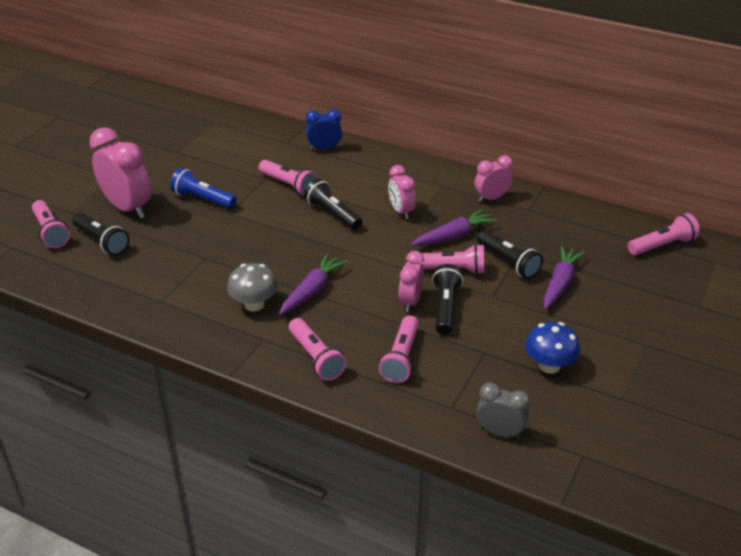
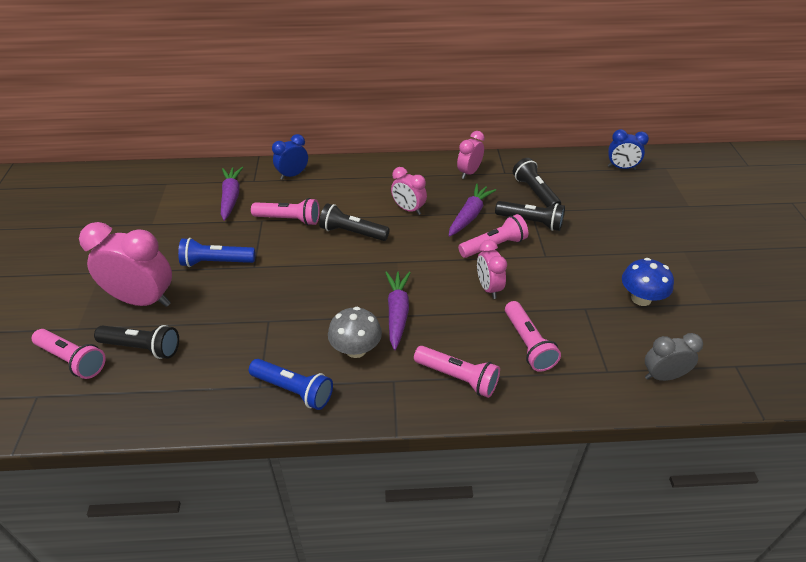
camera: 30 degrees left, 5 degrees up
(182, 314) = (293, 390): none -> blue flashlight
(445, 307) = (520, 281): black flashlight -> black flashlight (535, 192)
(560, 283) = (583, 225): purple carrot -> purple carrot (231, 197)
(662, 245) = (621, 168): pink flashlight -> blue clock

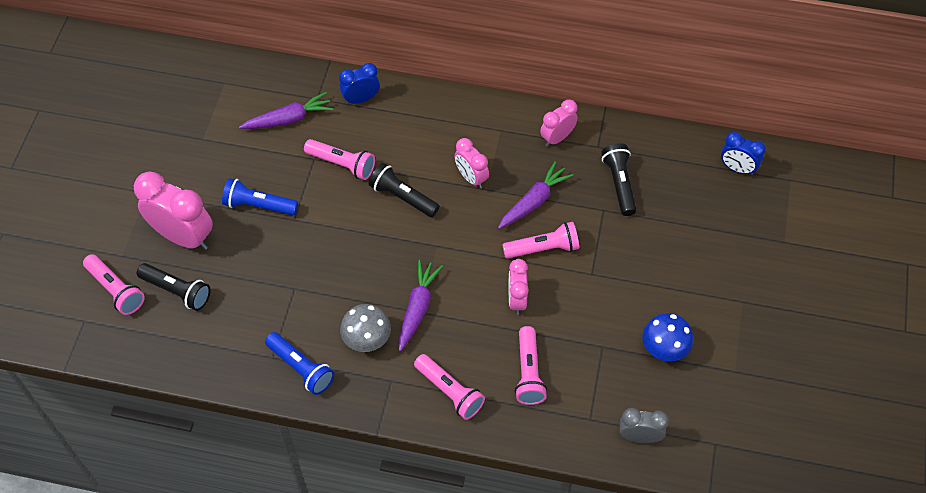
camera: 15 degrees right, 15 degrees up
(231, 197) = (288, 119): purple carrot -> purple carrot turned 60 degrees clockwise
(531, 222) = (596, 225): black flashlight -> none

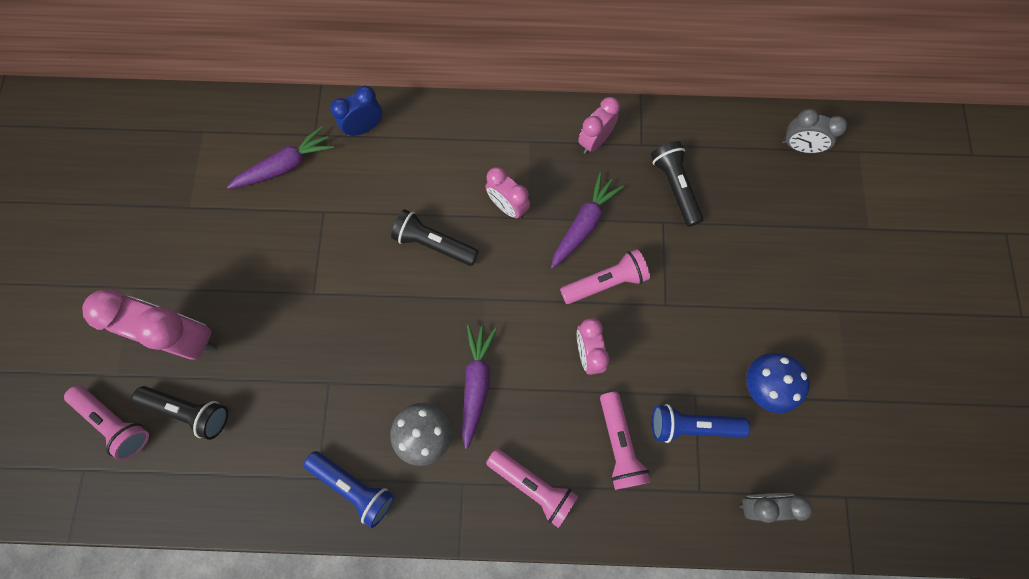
camera: 10 degrees left, 15 degrees up
(258, 205) = (268, 282): blue flashlight -> blue flashlight (692, 425)
(342, 164) = (357, 214): pink flashlight -> none
(737, 168) = (799, 147): blue clock -> grey clock

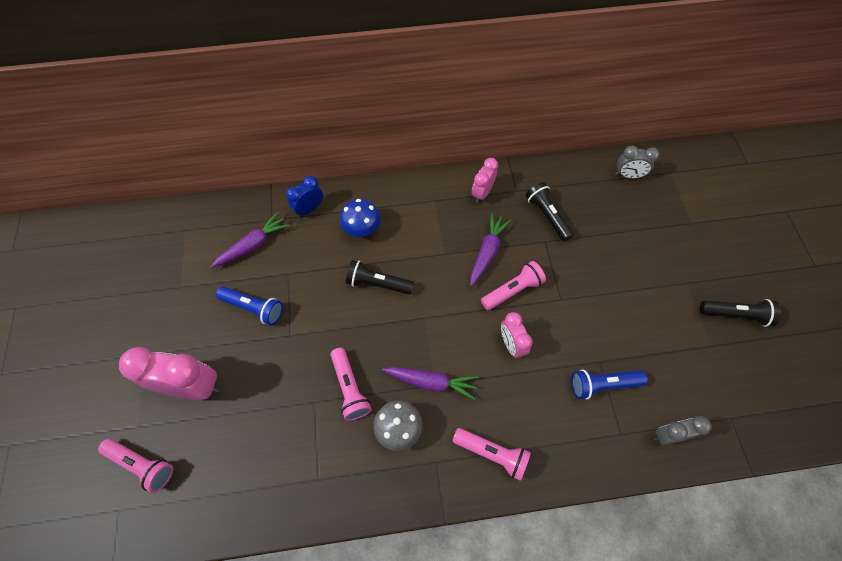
camera: 10 degrees left, 10 degrees down
(189, 411) = (203, 444): black flashlight -> black flashlight (735, 315)
(354, 487) = (349, 481): blue flashlight -> blue flashlight (254, 308)
(476, 383) = (431, 382): purple carrot -> purple carrot turned 105 degrees clockwise
(507, 206) = (428, 248): pink clock -> none
(619, 444) = (551, 409): pink flashlight -> pink flashlight (350, 388)
(765, 385) = (649, 345): blue mushroom -> blue mushroom (362, 229)

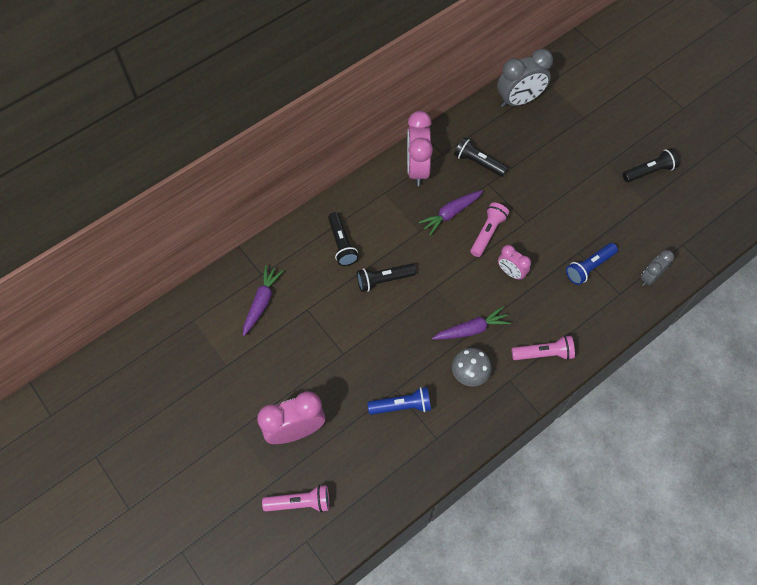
camera: 30 degrees left, 0 degrees up
(254, 308) = (300, 349): blue flashlight -> blue flashlight (402, 406)
(309, 209) = (287, 250): blue clock -> none
(350, 388) = (415, 366): pink flashlight -> none
(362, 229) = (341, 244): blue mushroom -> black flashlight
(482, 193) = (417, 169): pink clock -> pink clock, size x1.76
(487, 252) = (451, 213): purple carrot -> purple carrot turned 120 degrees counterclockwise
(628, 175) = (519, 100): grey clock -> grey clock, size x1.76

